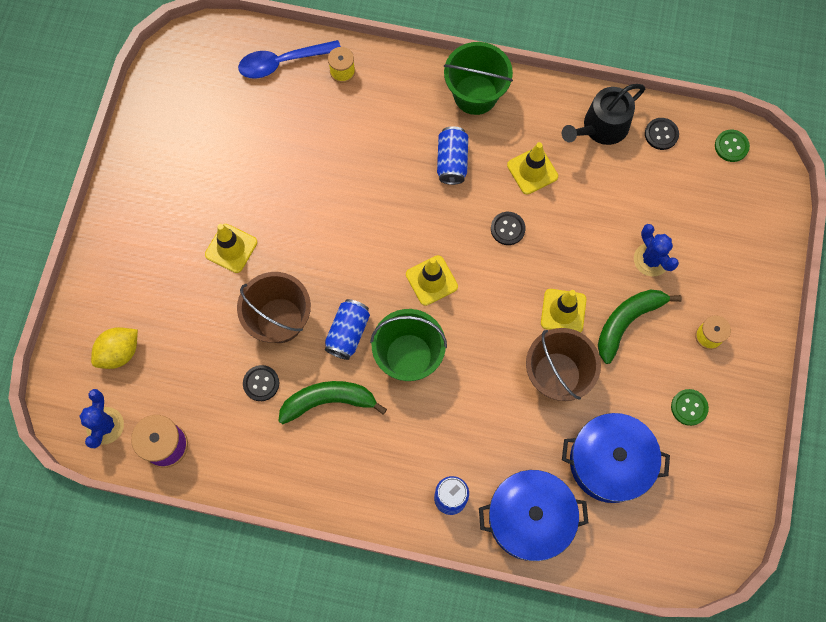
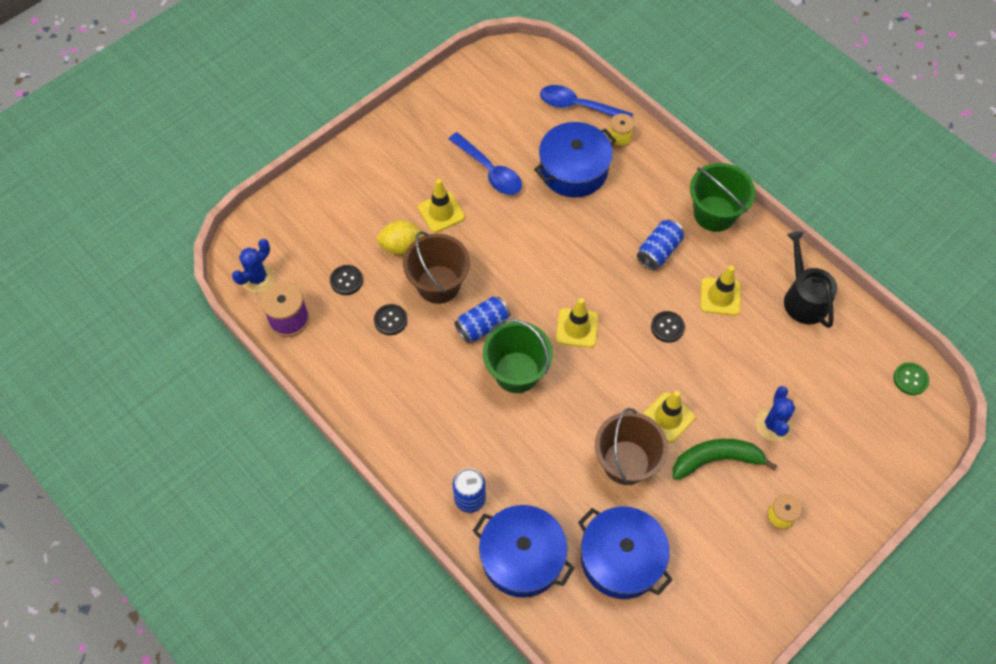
camera: 35 degrees right, 10 degrees down
(119, 352) = (306, 235): yellow lemon -> yellow lemon (402, 246)
(247, 178) = (490, 171): none -> blue spoon
(323, 129) = (573, 170): none -> blue pot
(328, 401) = (430, 365): green banana -> none
(601, 127) = (803, 298): black watering can -> black watering can turned 75 degrees clockwise
(661, 134) = (853, 333): black button -> black button (346, 280)
(689, 407) = (721, 561): green button -> none

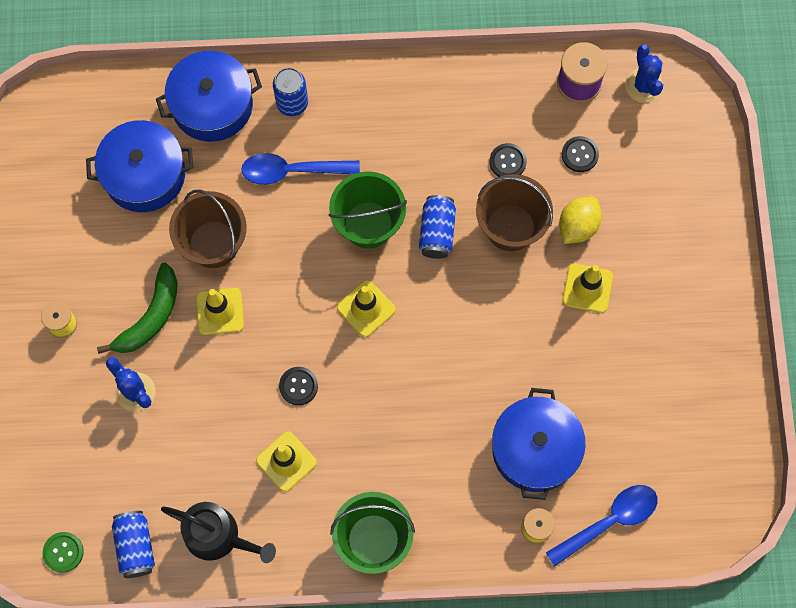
camera: 130 degrees right, 10 degrees up
(490, 171) = (599, 369): blue spoon -> blue spoon (292, 171)
(658, 251) = (379, 449): blue can -> blue can (135, 546)

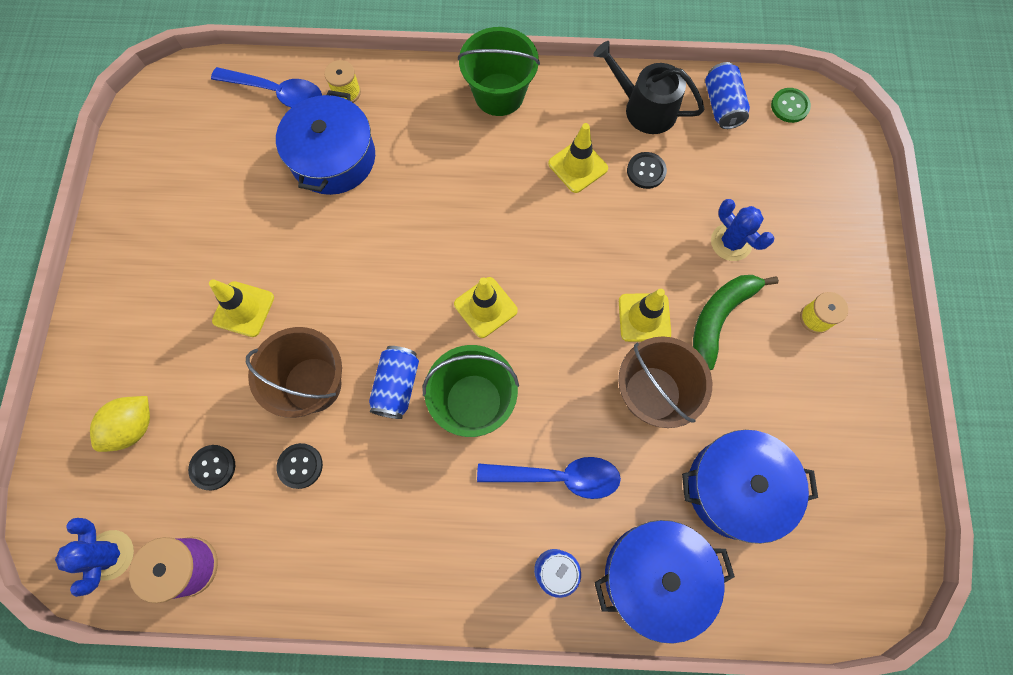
camera: 175 degrees left, 0 degrees up
(298, 386) = (562, 234): black button -> black button (646, 171)
(578, 226) = (237, 379): yellow lemon -> yellow lemon (133, 427)
(609, 521) = (277, 93): blue spoon -> blue spoon turned 135 degrees counterclockwise

